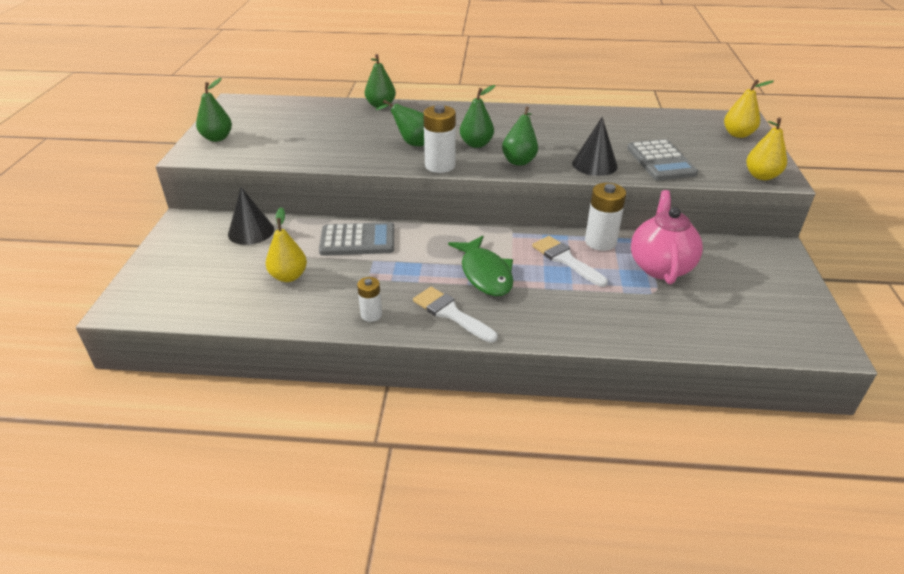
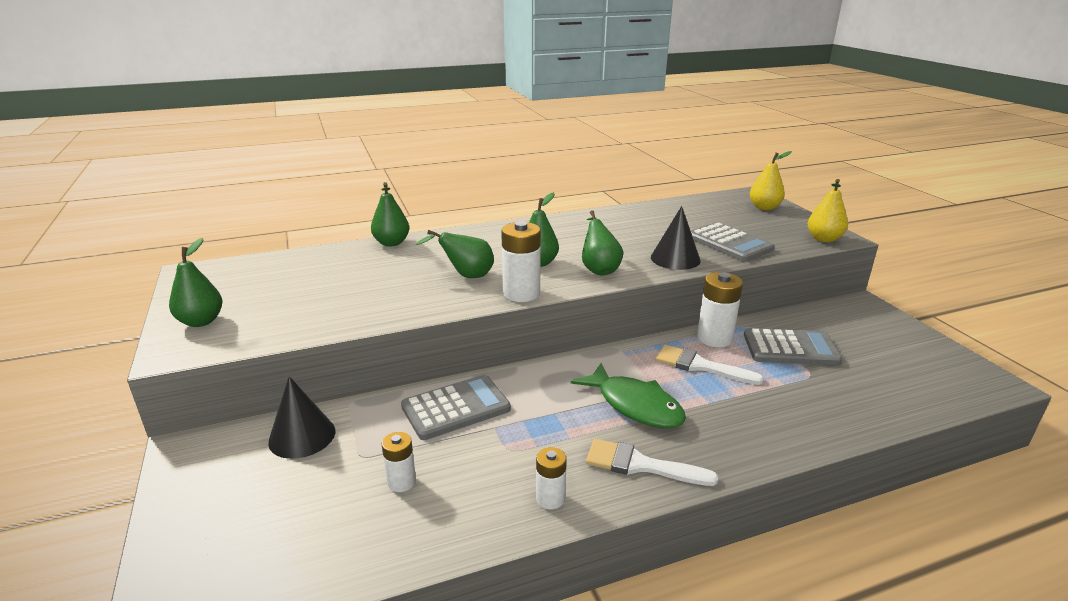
camera: 25 degrees left, 10 degrees down
(288, 276) = (401, 482): yellow pear -> white battery
(660, 267) = (790, 348): pink teapot -> grey calculator

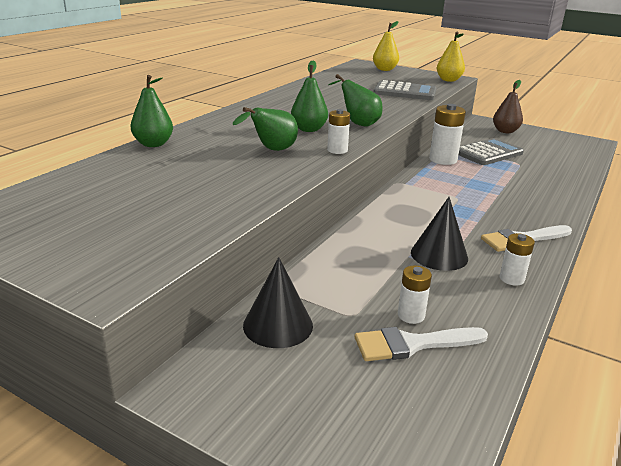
camera: 40 degrees left, 0 degrees up
(201, 321) = (82, 254): green pear -> none
(456, 408) = (362, 255): grey calculator -> none
(521, 293) = (337, 150): white battery -> white battery, size x0.59
(635, 405) = (465, 210): green fish -> none
(675, 259) = (392, 107): black cone -> black cone (439, 255)
(700, 366) = (461, 177): white brush -> white brush (412, 344)
(871, 327) = (505, 131): none -> brown pear

